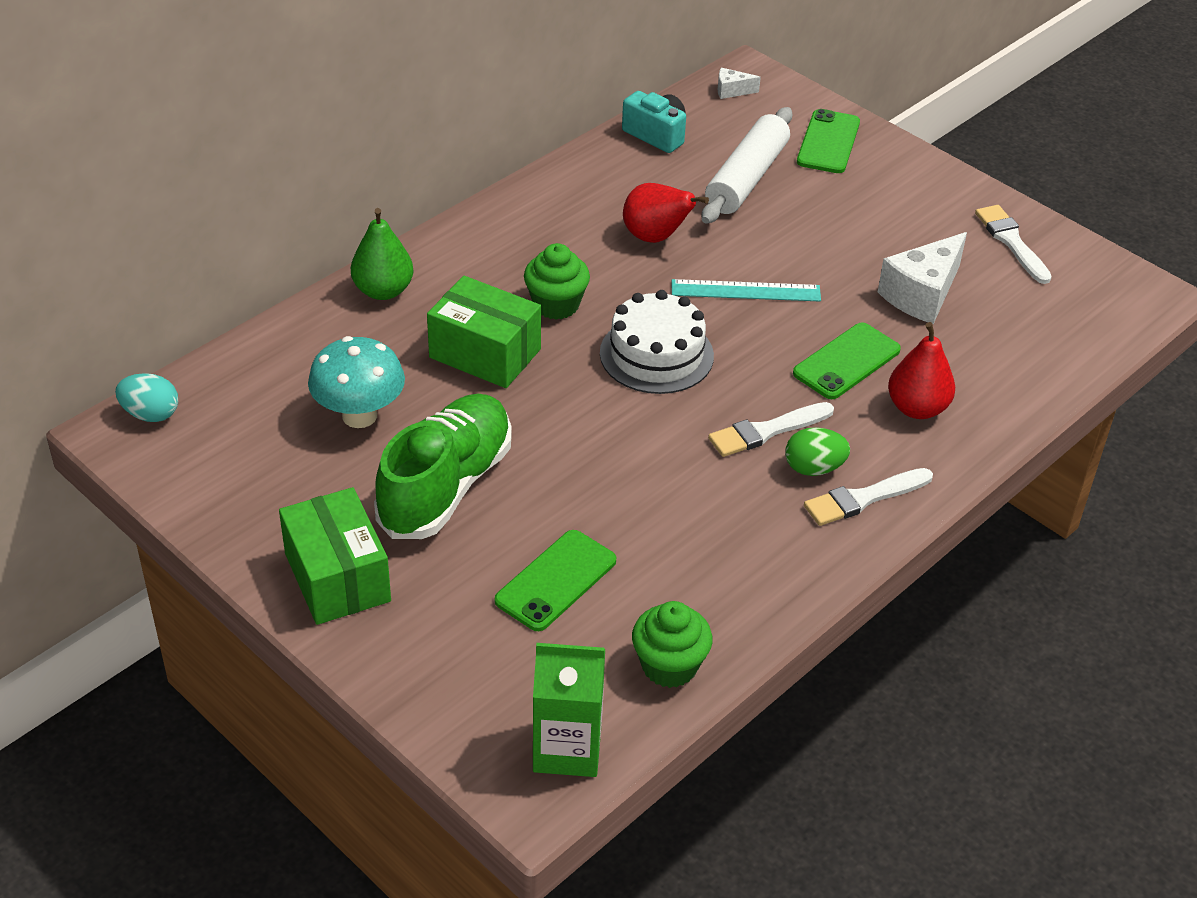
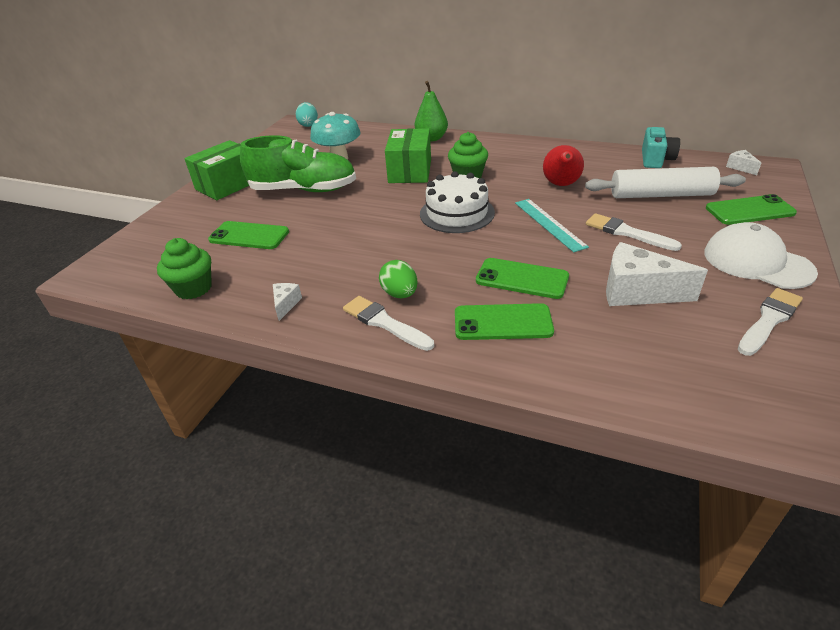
camera: 70 degrees right, 5 degrees down
(567, 748) = (123, 274): green carton -> none
(766, 431) = (421, 267): white brush -> white brush (627, 233)
(772, 576) = (286, 304): none -> white cheese
(917, 408) = (502, 322): red pear -> green phone
(922, 195) = (757, 262): none -> white cap

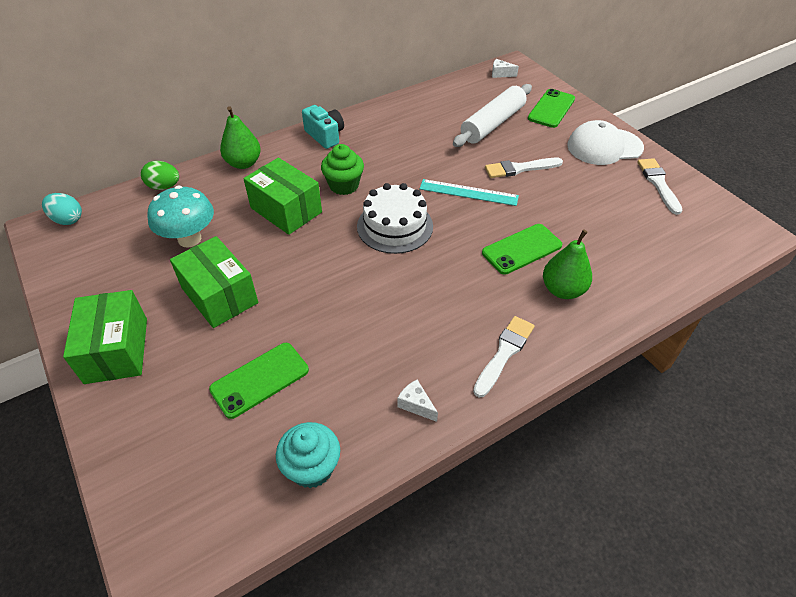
camera: 55 degrees left, 10 degrees up
(193, 288) = (312, 468): green cupcake -> turquoise cupcake
(304, 190) = (219, 295): green shoe -> green box
(384, 323) = (504, 353): white brush -> white brush turned 135 degrees clockwise
(400, 294) = (474, 323): green egg -> green egg (164, 186)
(502, 322) = (563, 290): green phone -> green pear
(561, 185) = (423, 152): red pear -> none
(637, 292) = (587, 210): white cheese -> none
(655, 160) = (446, 93): turquoise camera -> turquoise camera (325, 136)

